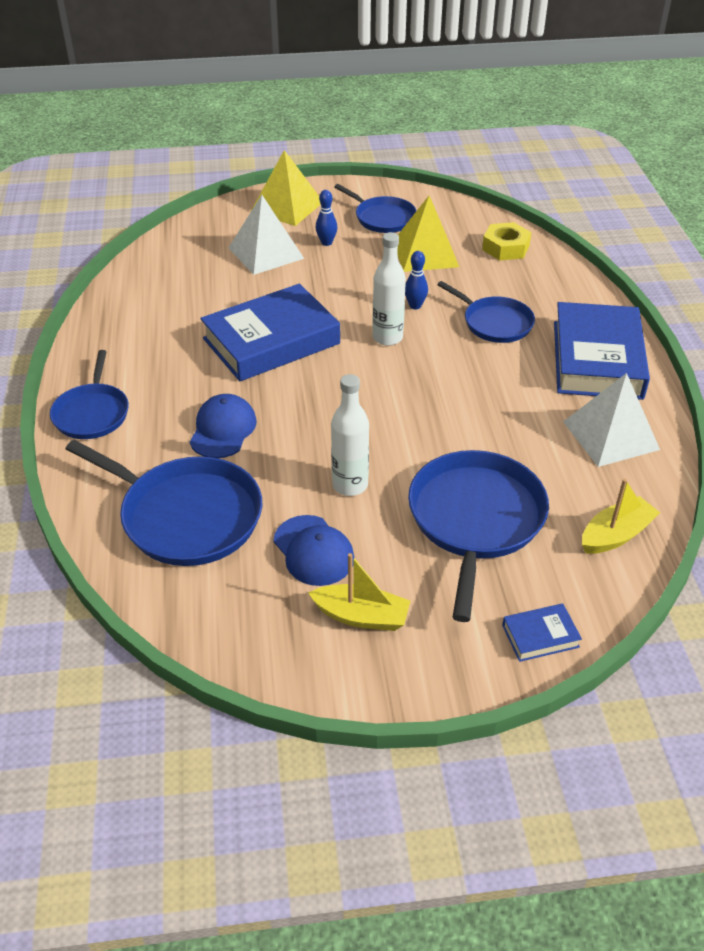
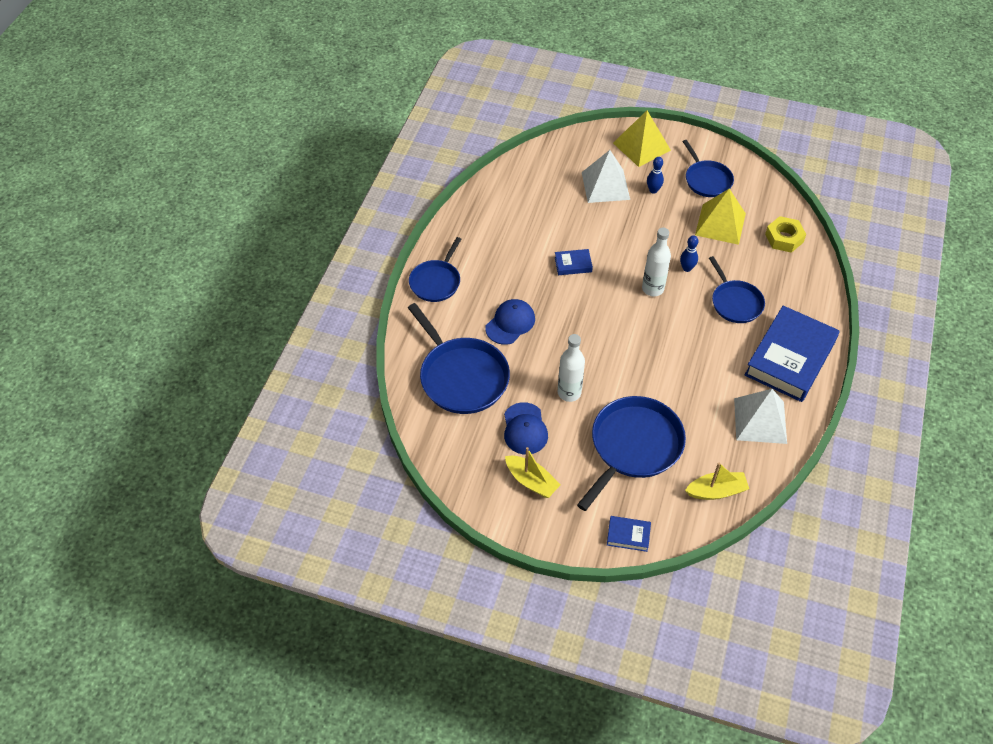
camera: 25 degrees right, 10 degrees up
(271, 341) = (573, 264): blue book -> blue book, size x0.42

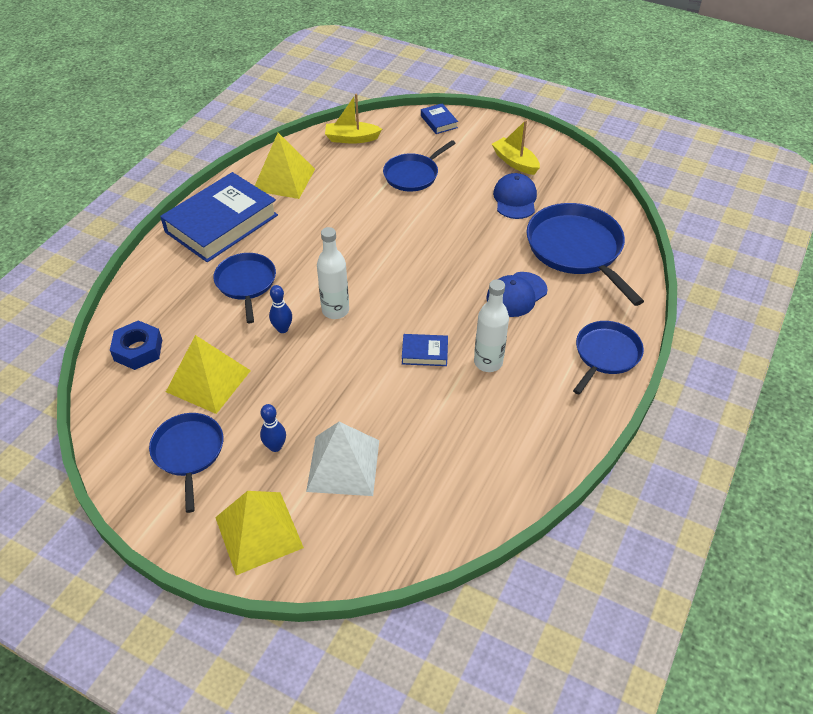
camera: 170 degrees left, 5 degrees down
(569, 393) = (464, 222): white bottle -> white bottle (488, 362)
(628, 535) = (439, 122): blue book -> blue book turned 45 degrees clockwise
(633, 446) = (413, 175): blue pan -> blue pan, size x0.62
(760, 420) = (284, 179): white pyramid -> yellow pyramid
(784, 238) = (138, 350): yellow nut -> blue nut

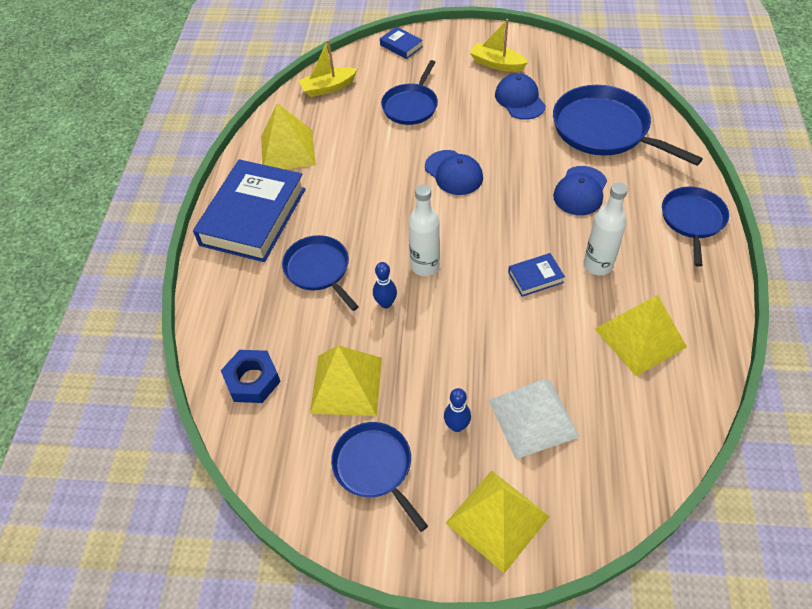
camera: 20 degrees left, 5 degrees up
(412, 242) = (453, 173): none -> blue cap
(484, 436) = (640, 337): none -> yellow pyramid

